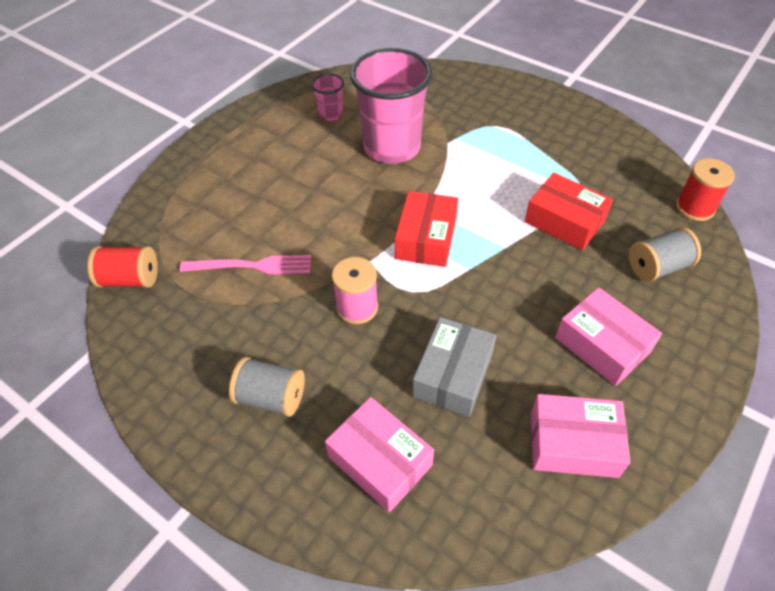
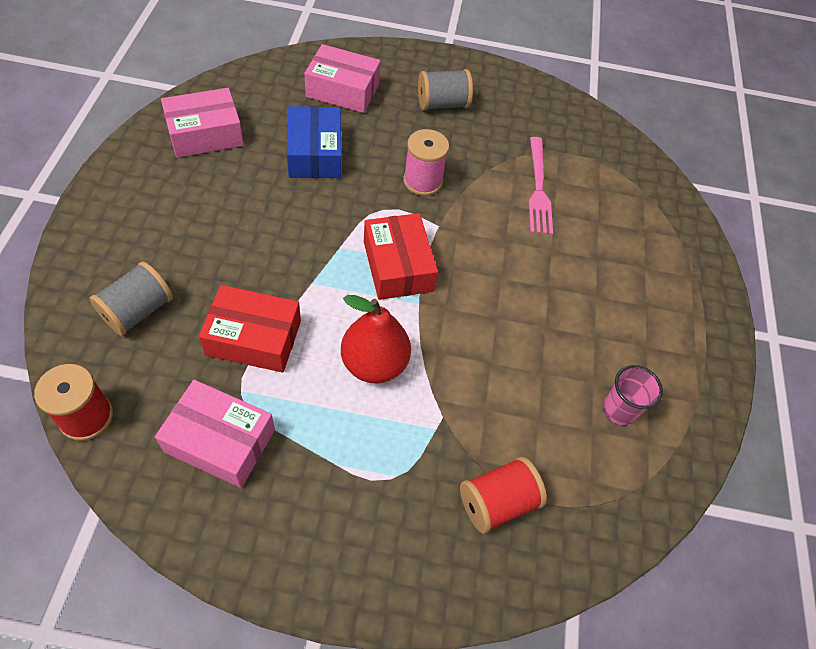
camera: 145 degrees right, 5 degrees up
(130, 279) = (623, 149): red spool -> red spool (497, 502)
(252, 266) = (538, 189): pink fork -> pink fork turned 60 degrees counterclockwise
(392, 147) = (506, 380): pink cup -> none
(453, 375) = (315, 153): grey box -> blue box
(479, 181) = (374, 363): none -> red pear
(602, 345) = (191, 211): pink box -> pink box (220, 441)

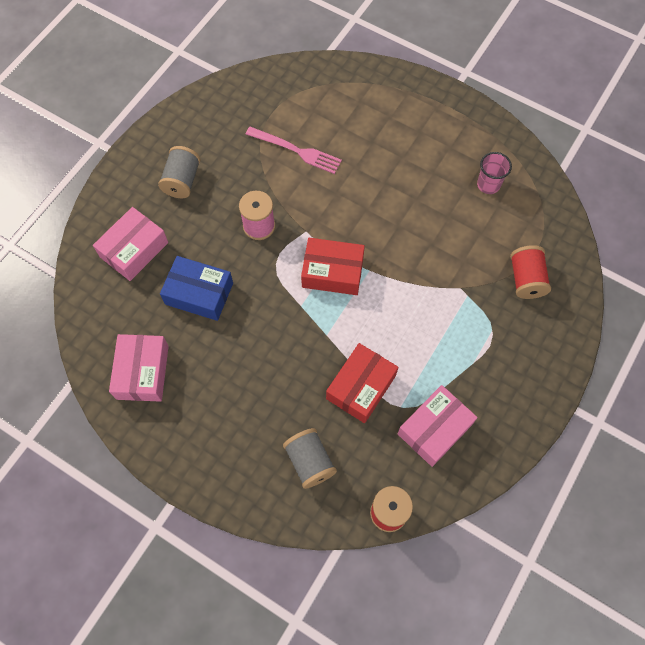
camera: 60 degrees left, 10 degrees up
(374, 363) = (408, 315): red pear -> none

